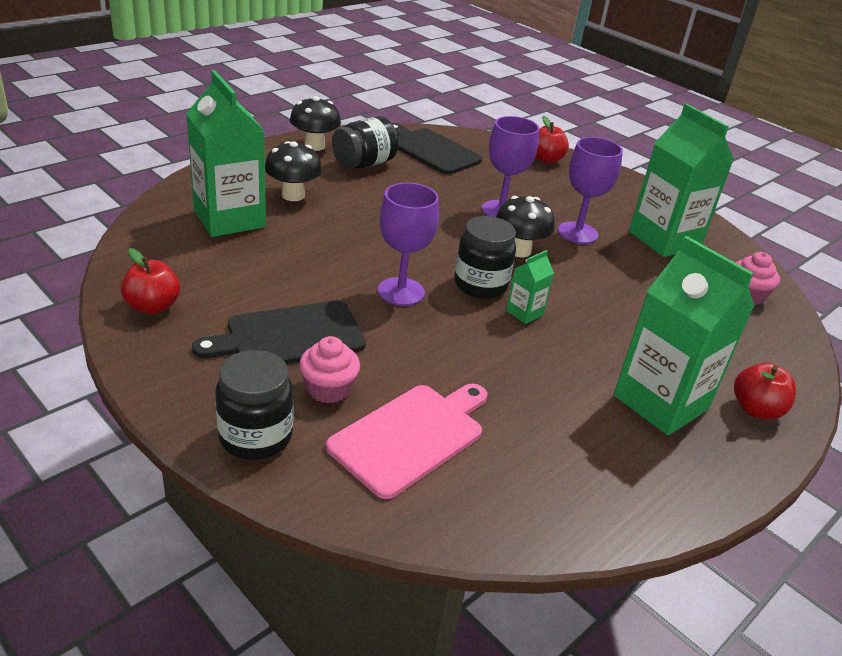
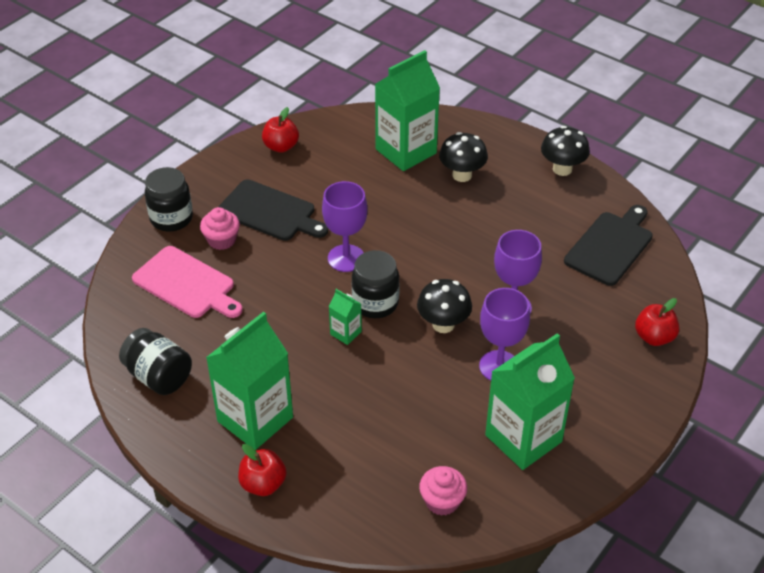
camera: 85 degrees right, 10 degrees up
(289, 336) = (270, 212): black cutting board -> black cutting board turned 150 degrees clockwise
(364, 164) = (548, 205): black jar -> black jar (159, 376)

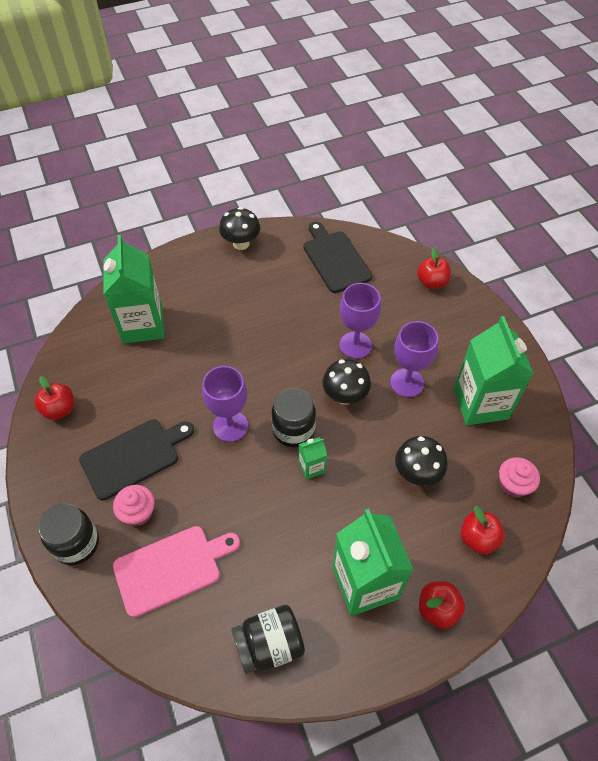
camera: 60 degrees left, 10 degrees up
(358, 491) = (478, 538): none -> red apple
(462, 175) = (199, 304): black mushroom -> black mushroom (417, 473)

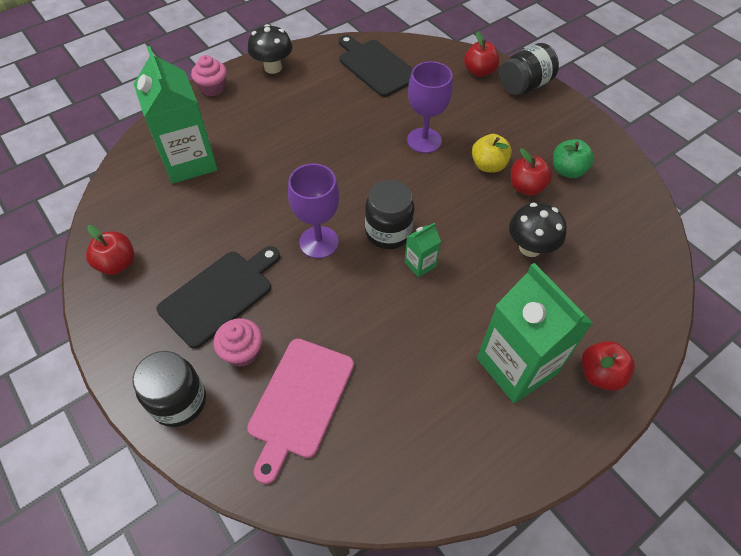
camera: 15 degrees left, 0 degrees up
(171, 568) = (300, 401): pink cutting board -> pink cutting board turned 150 degrees clockwise
(269, 645) = (436, 456): black jar -> black jar (524, 85)
(345, 396) = (430, 189): black mushroom -> none
(407, 383) = (488, 165): purple goblet -> yellow apple
(478, 538) = (613, 296): red apple -> red apple (526, 187)
(480, 403) = (567, 170): green carton -> green apple
(513, 485) = (628, 238): pink cupcake -> pink cupcake (213, 88)

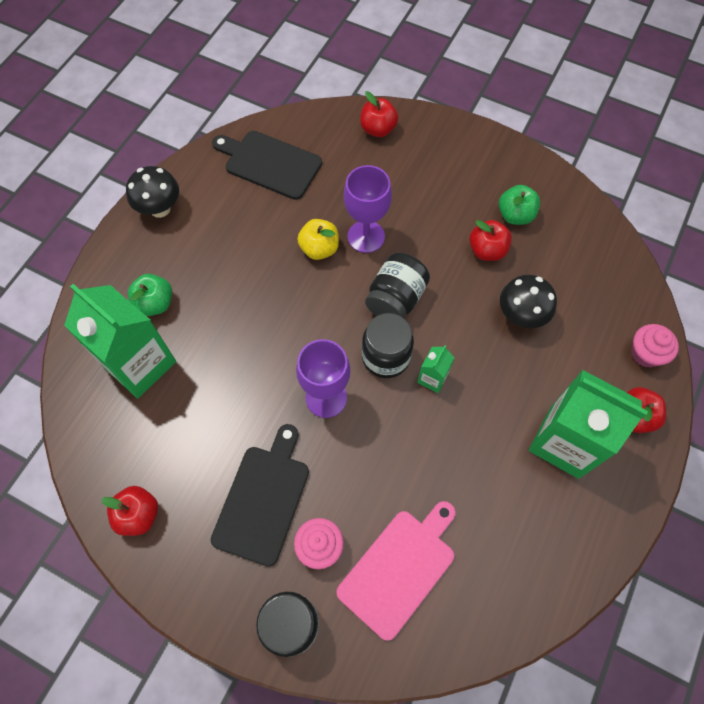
camera: 25 degrees left, 10 degrees up
(213, 88) = (109, 262): pink cupcake -> pink cupcake (646, 353)
(228, 126) = (155, 303): none -> green apple
(300, 401) = (399, 568): pink cutting board -> pink cutting board turned 135 degrees counterclockwise
(488, 165) = (441, 240): yellow apple -> yellow apple (319, 248)
(524, 85) = (430, 129): black jar -> black jar (395, 299)

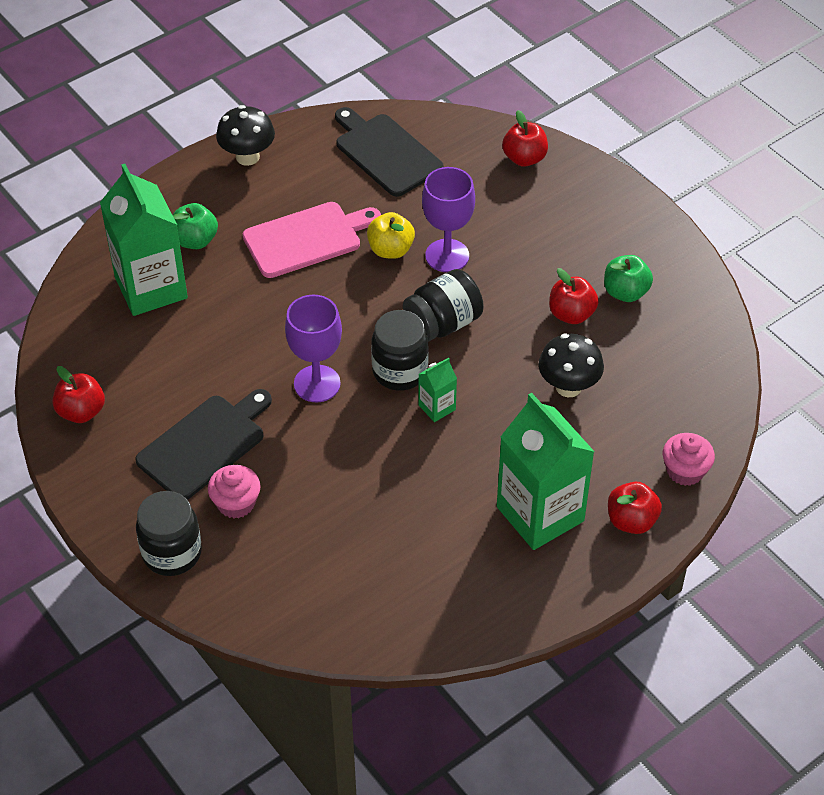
camera: 25 degrees right, 15 degrees down
(399, 568) = (302, 551): pink cutting board -> pink cutting board (307, 238)

